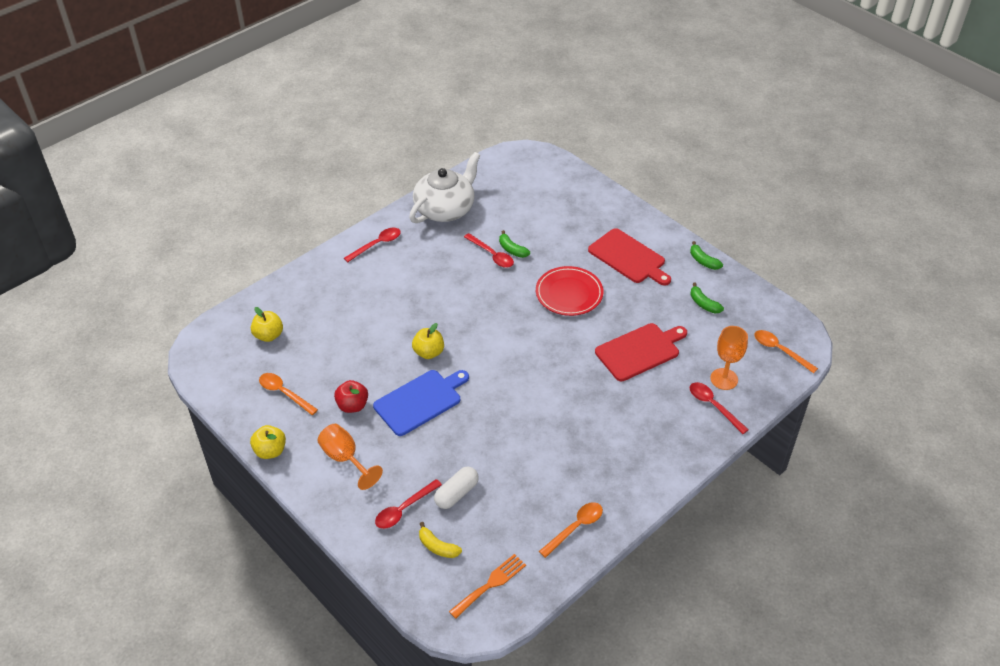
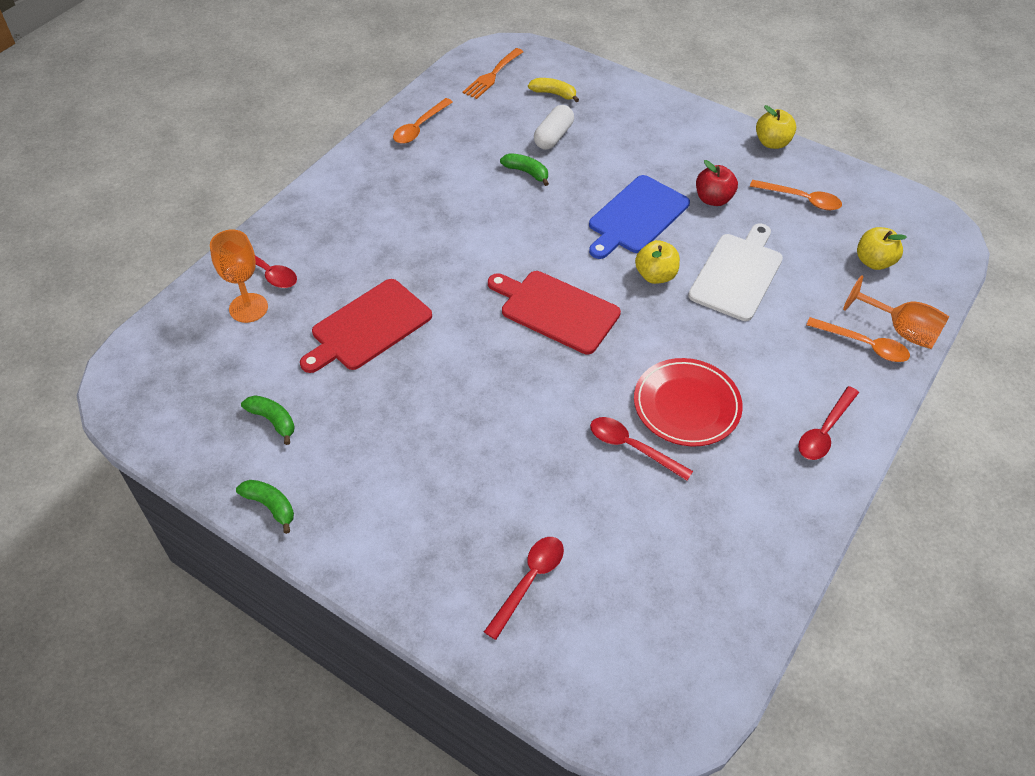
camera: 165 degrees right, 5 degrees up
(345, 458) = (688, 148): orange goblet -> orange goblet (901, 330)
(370, 343) = (737, 274): none -> white cutting board
(404, 509) = (601, 116): red spoon -> red spoon (529, 581)
(445, 209) = (753, 531): white teapot -> none
(512, 250) = (603, 465): green banana -> green banana (526, 172)
(569, 294) = (488, 399): red plate -> red plate (686, 405)
(629, 257) = (401, 488): red cutting board -> red cutting board (556, 310)
(780, 350) = (161, 363): orange spoon -> orange spoon (863, 345)

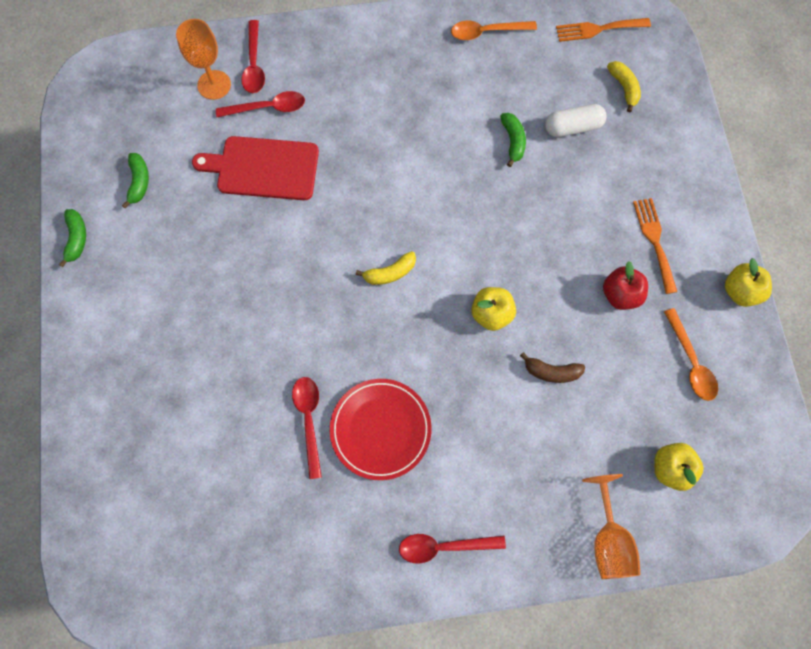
camera: 50 degrees right, 20 degrees up
(529, 581) = (145, 437): red spoon -> red spoon (268, 108)
(556, 310) = (390, 273): red cutting board -> yellow banana
(636, 217) = (542, 254): blue cutting board -> none
(689, 156) = (654, 241): none -> orange fork
(737, 274) = (551, 372): white cutting board -> brown banana
(863, 345) = (563, 520): orange spoon -> none

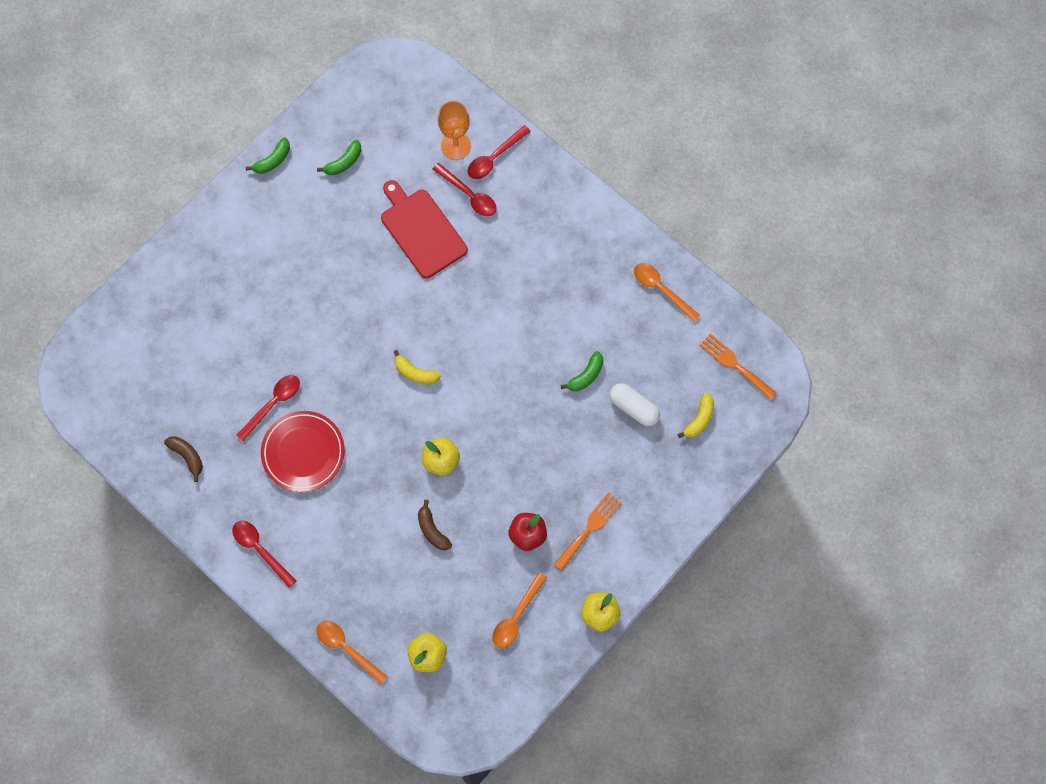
camera: 50 degrees right, 0 degrees up
(289, 544) = (187, 456): none -> brown banana
(608, 539) = (347, 648): orange goblet -> orange spoon

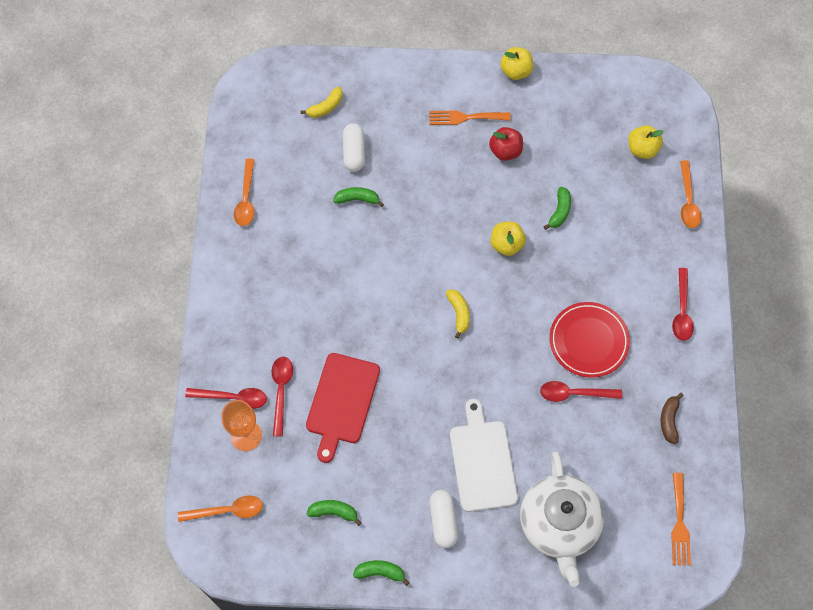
camera: 130 degrees left, 5 degrees down
(191, 307) = (559, 524): none -> white teapot
(268, 230) = (443, 521): none -> white capsule
(285, 292) = (482, 461): none -> white cutting board
(432, 530) = (559, 211): brown banana -> green banana
(516, 616) = (565, 117): orange spoon -> orange spoon (227, 510)
(699, 419) = (325, 107): yellow banana -> yellow banana turned 150 degrees clockwise
(735, 365) = (265, 113): orange fork -> orange fork (679, 523)

